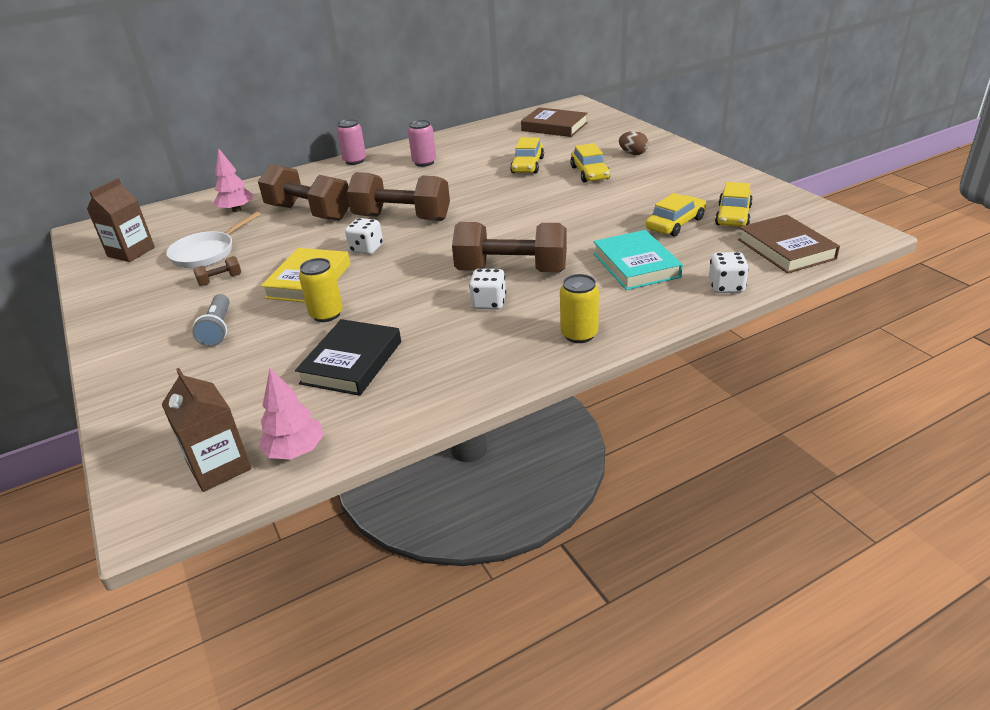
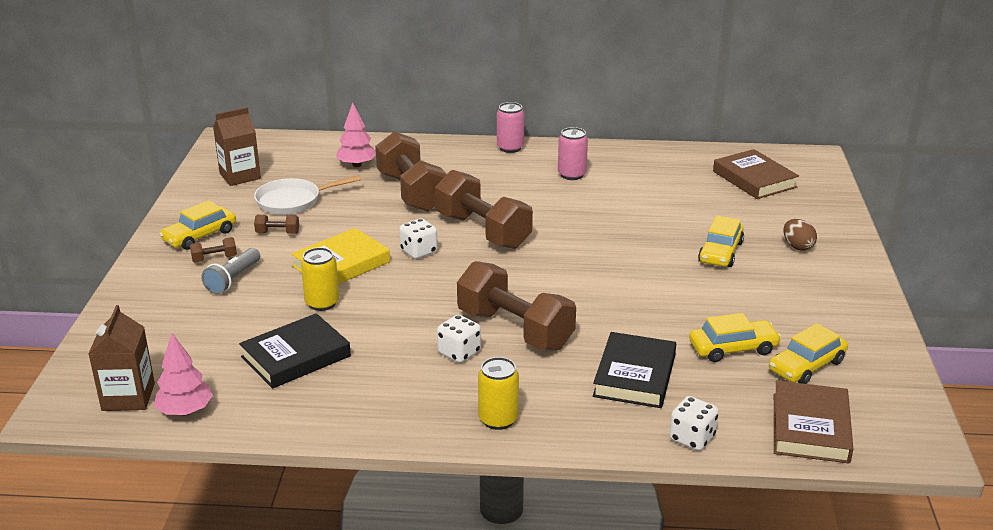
camera: 30 degrees right, 5 degrees down
(179, 320) = (214, 259): none -> brown dumbbell
(527, 165) = (668, 218): yellow car -> yellow car (199, 236)
(635, 265) = (634, 375): turquoise book -> black book

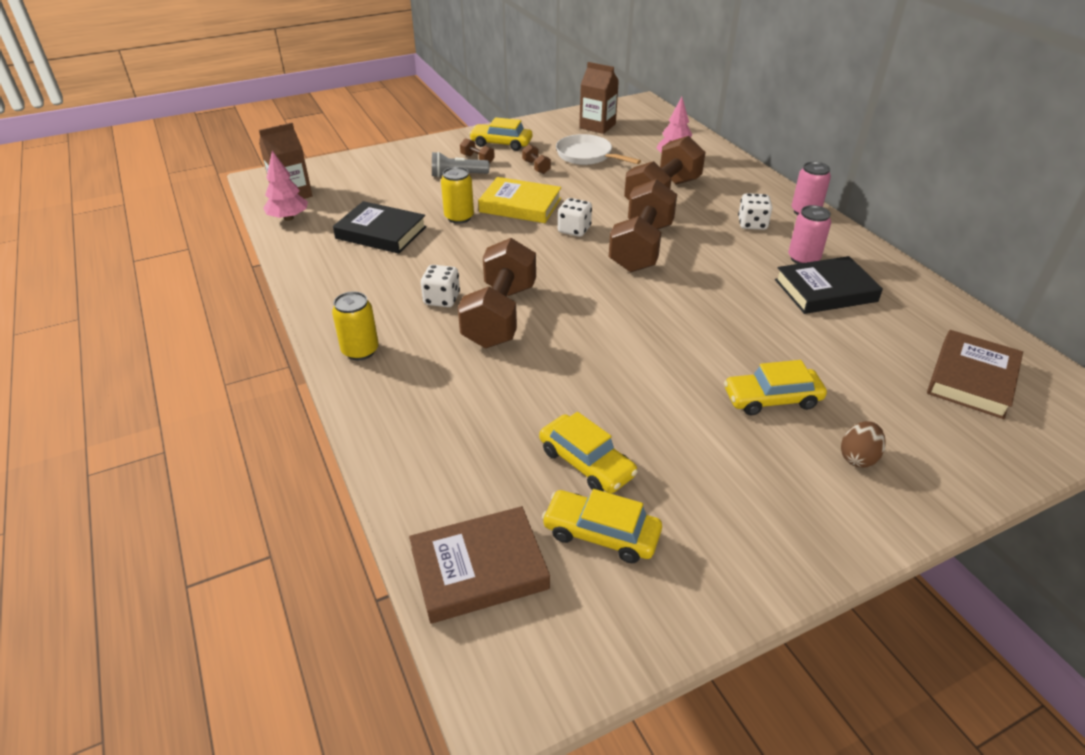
camera: 60 degrees right, 10 degrees up
(634, 375) = (482, 408): black book -> black book (825, 290)
(692, 438) = (403, 478): white dice -> white dice (752, 224)

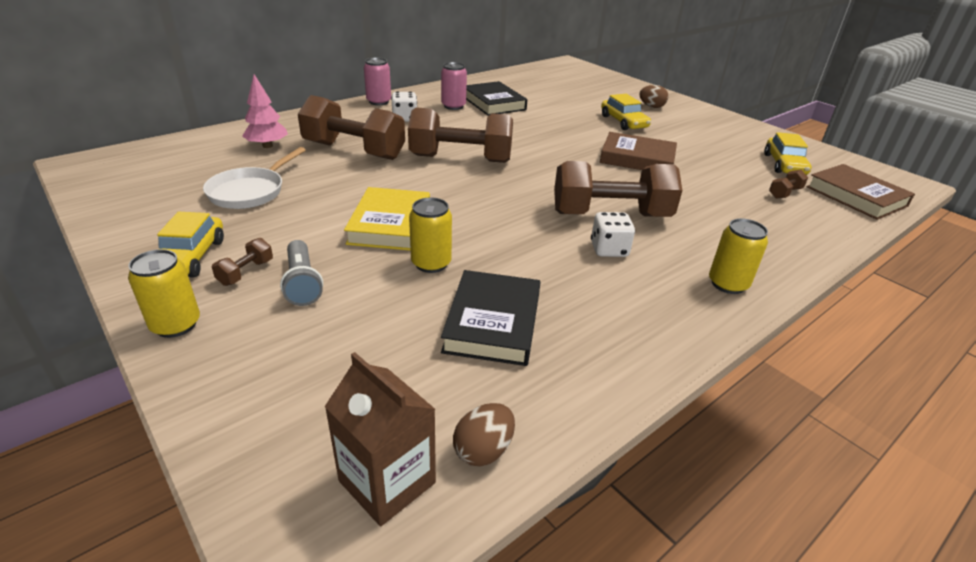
camera: 105 degrees left, 5 degrees down
(288, 218) = (483, 450): pink tree -> brown egg
(435, 145) = (176, 325): none -> yellow can
(536, 167) = (280, 223): brown dumbbell -> brown dumbbell (784, 193)
(574, 230) = (439, 190): white dice -> none
(586, 463) = (738, 171): yellow car -> none
(597, 126) = (151, 189): brown carton -> none
(972, 379) = (562, 80): brown book -> brown book (637, 158)

